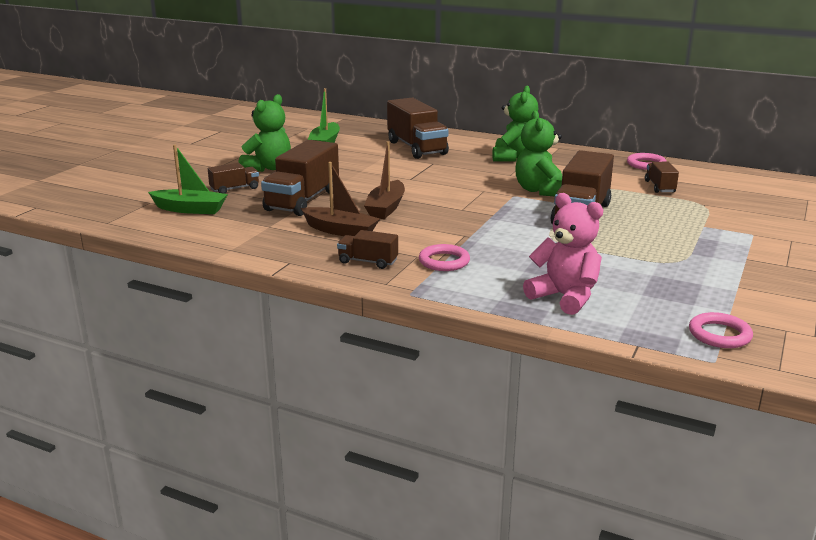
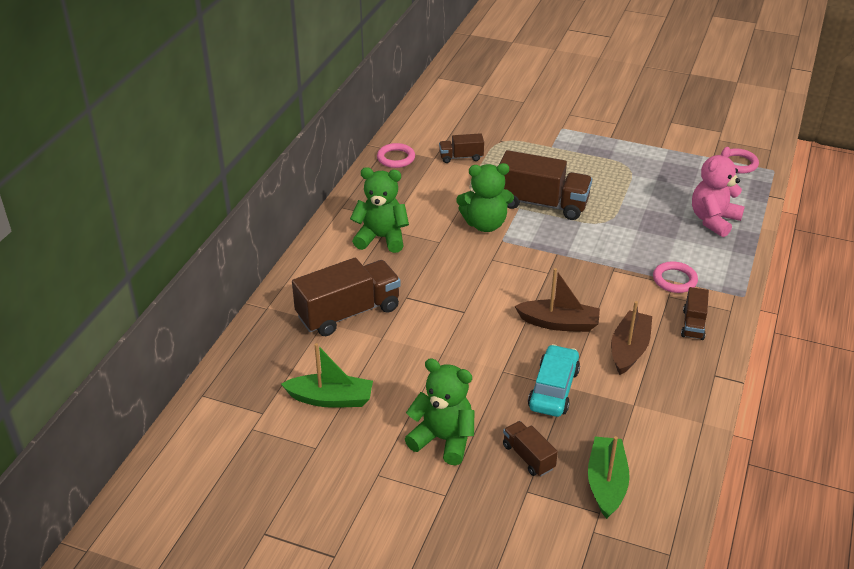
camera: 95 degrees left, 15 degrees up
(302, 201) = (553, 389): brown truck -> turquoise car

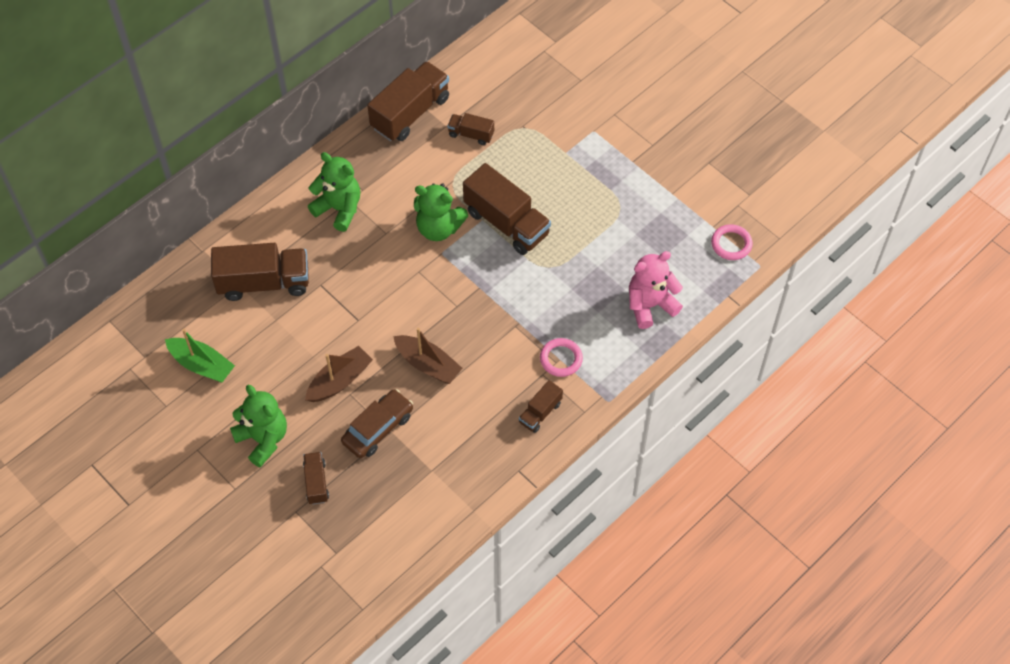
camera: 25 degrees right, 20 degrees up
(396, 158) = (410, 113): pink ring -> brown truck
(553, 389) = (378, 428): turquoise car -> brown car
(606, 483) = (358, 531): green boat -> none
(629, 349) = (467, 416): brown boat -> brown boat (339, 381)

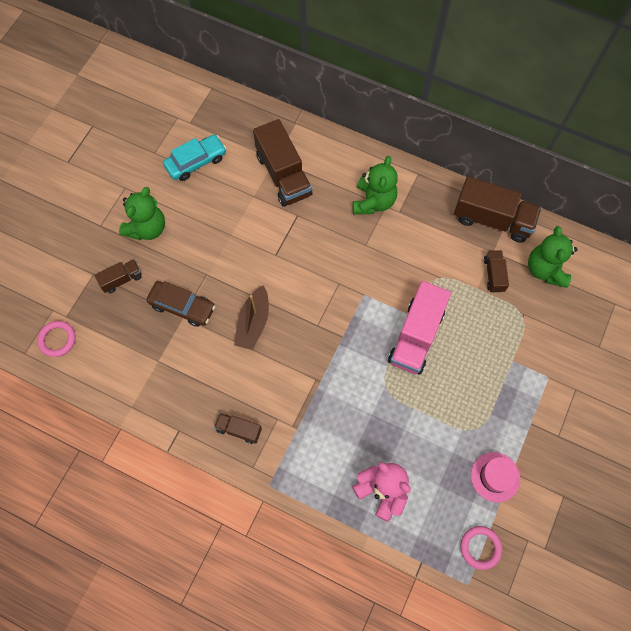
camera: 70 degrees right, 10 degrees up
(201, 365) = (196, 162): green boat -> turquoise car
(339, 381) = (215, 262): brown boat -> none
(439, 228) = (387, 283): green teddy bear -> green teddy bear (545, 269)
(506, 223) = (416, 336): brown truck -> pink truck
(561, 359) = (297, 429): pink ring -> pink ring (57, 339)
(671, 208) = (495, 477): none -> pink hat

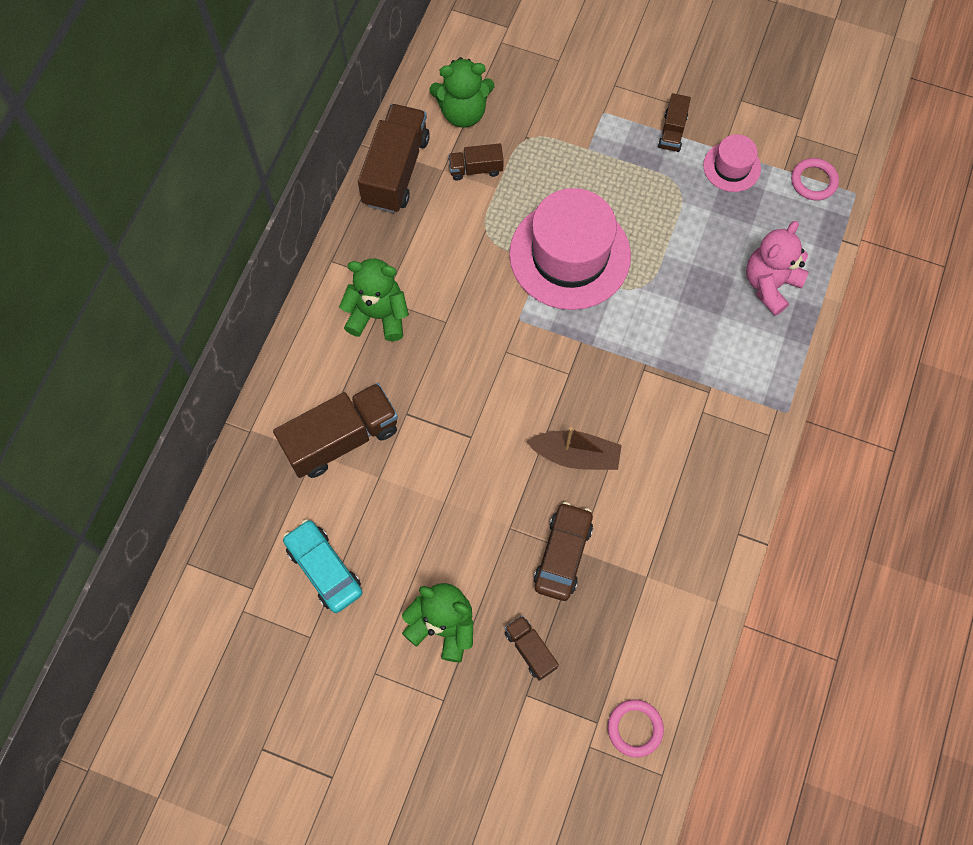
camera: 95 degrees left, 0 degrees up
(239, 430) = (724, 457): brown truck -> brown truck (672, 132)
(416, 336) = (570, 255): pink truck -> pink hat

